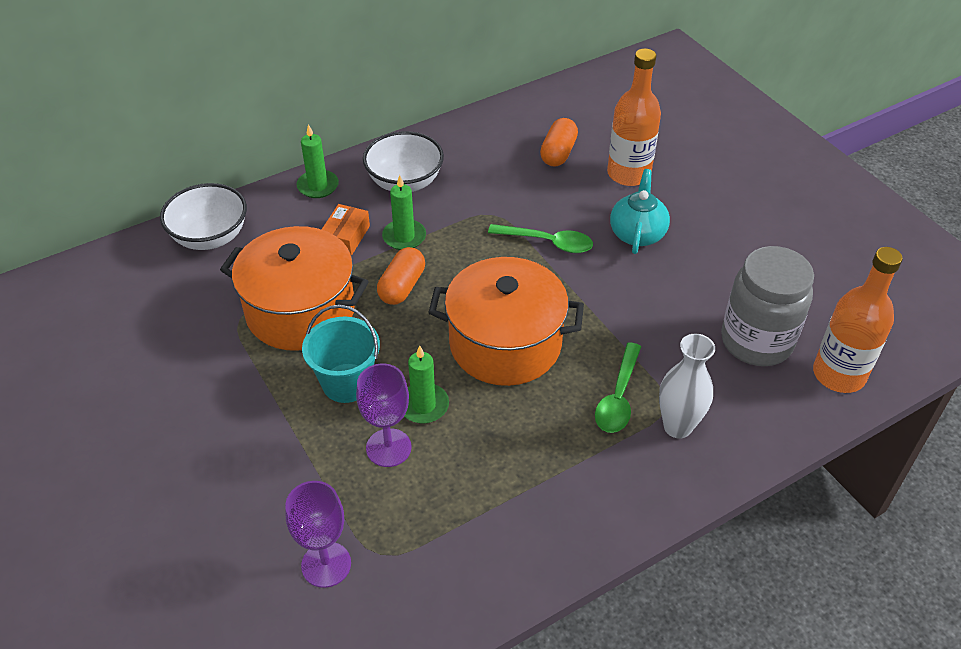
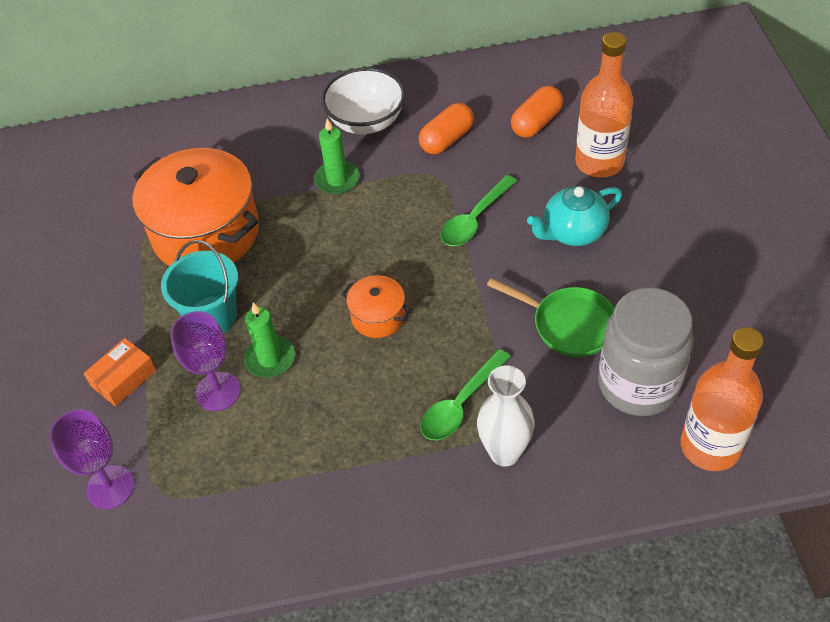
camera: 25 degrees right, 5 degrees up
(210, 237) = (162, 138): white bowl -> none
(318, 186) = (282, 107): green candle -> none
(345, 237) = (282, 166): orange box -> orange box (123, 378)
(402, 286) = (310, 231): orange capsule -> orange capsule (446, 139)
(505, 344) = (378, 316): orange pot -> orange pot, size x0.46
(547, 242) = (474, 219): green spoon -> green spoon turned 90 degrees clockwise
(637, 234) = (573, 232): turquoise teapot -> turquoise teapot turned 150 degrees counterclockwise
(674, 309) = (568, 325): none -> green pan

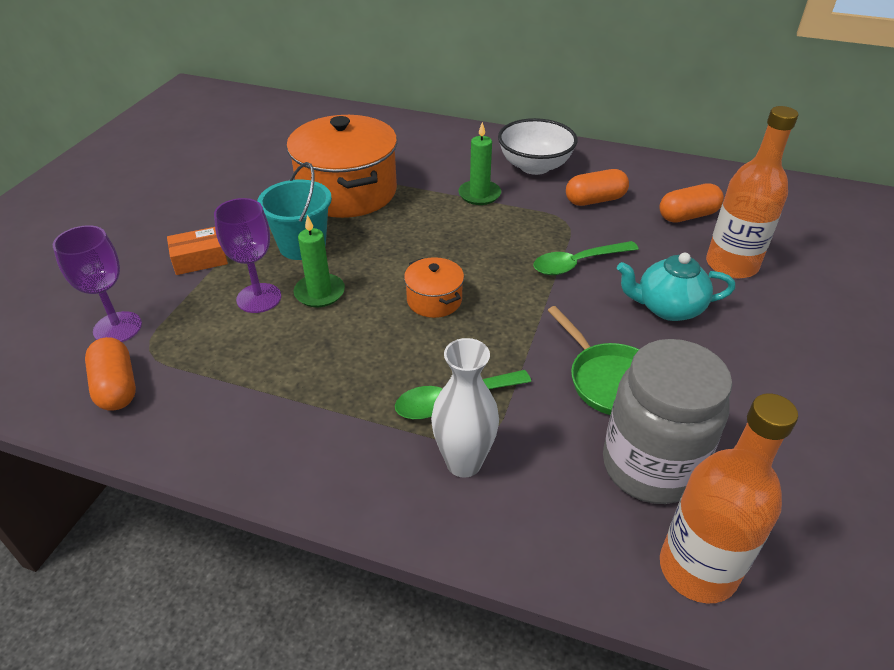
camera: 25 degrees right, 10 degrees down
(165, 541) = (116, 387): none -> orange capsule

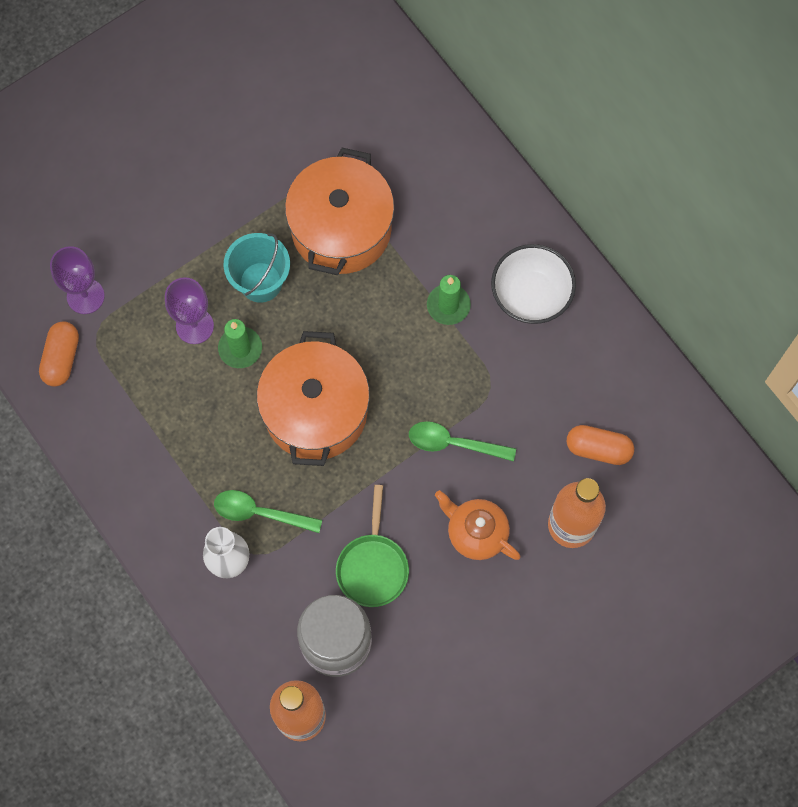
camera: 35 degrees right, 30 degrees up
(200, 259) = (176, 249): orange box -> none
(434, 300) = (315, 411): orange pot -> orange pot, size x2.15
(595, 200) = (540, 377): orange capsule -> none
(668, 308) = (476, 533): turquoise teapot -> orange teapot

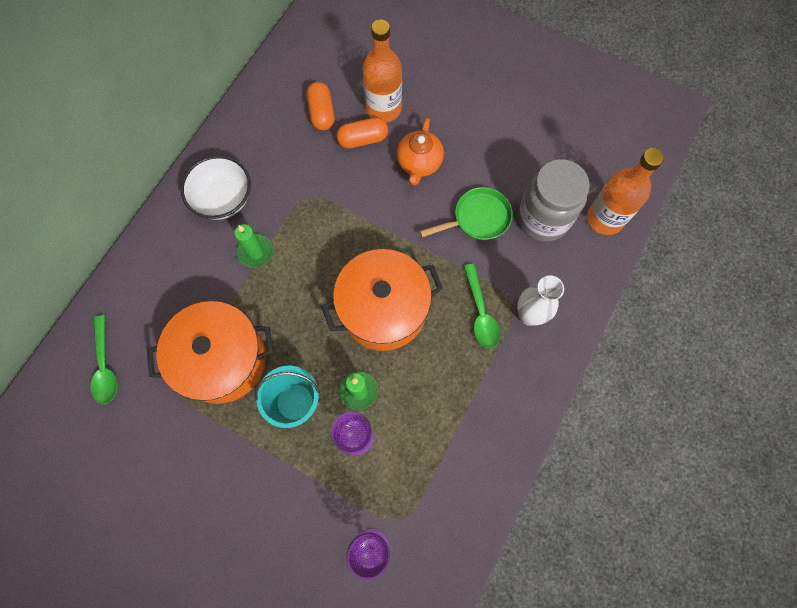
camera: 115 degrees left, 0 degrees up
(61, 358) = (435, 538): orange capsule -> orange capsule (363, 139)
(454, 443) = (361, 203): green spoon -> green spoon (105, 366)

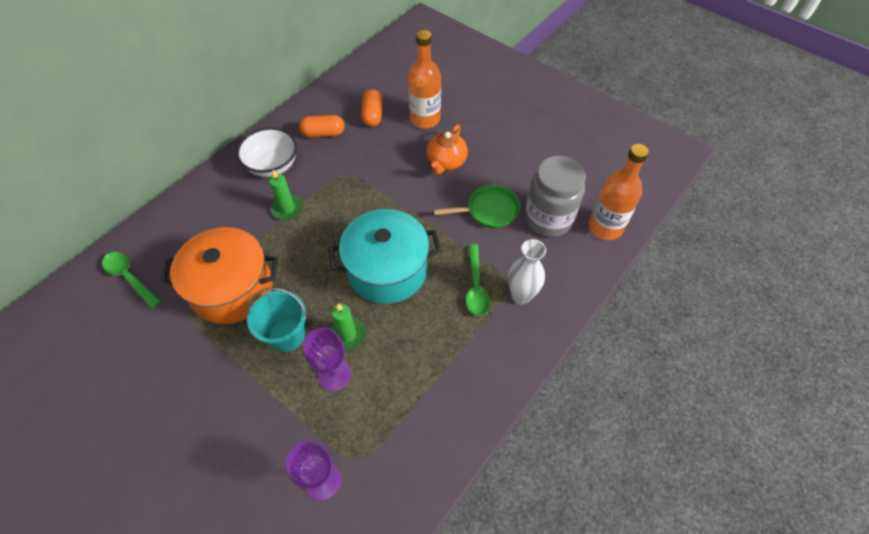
camera: 10 degrees right, 15 degrees down
(105, 366) = (129, 278): green spoon -> green spoon turned 135 degrees clockwise
(363, 139) = (402, 138): orange capsule -> orange capsule (323, 133)
(383, 309) = (387, 270): orange pot -> turquoise pot

